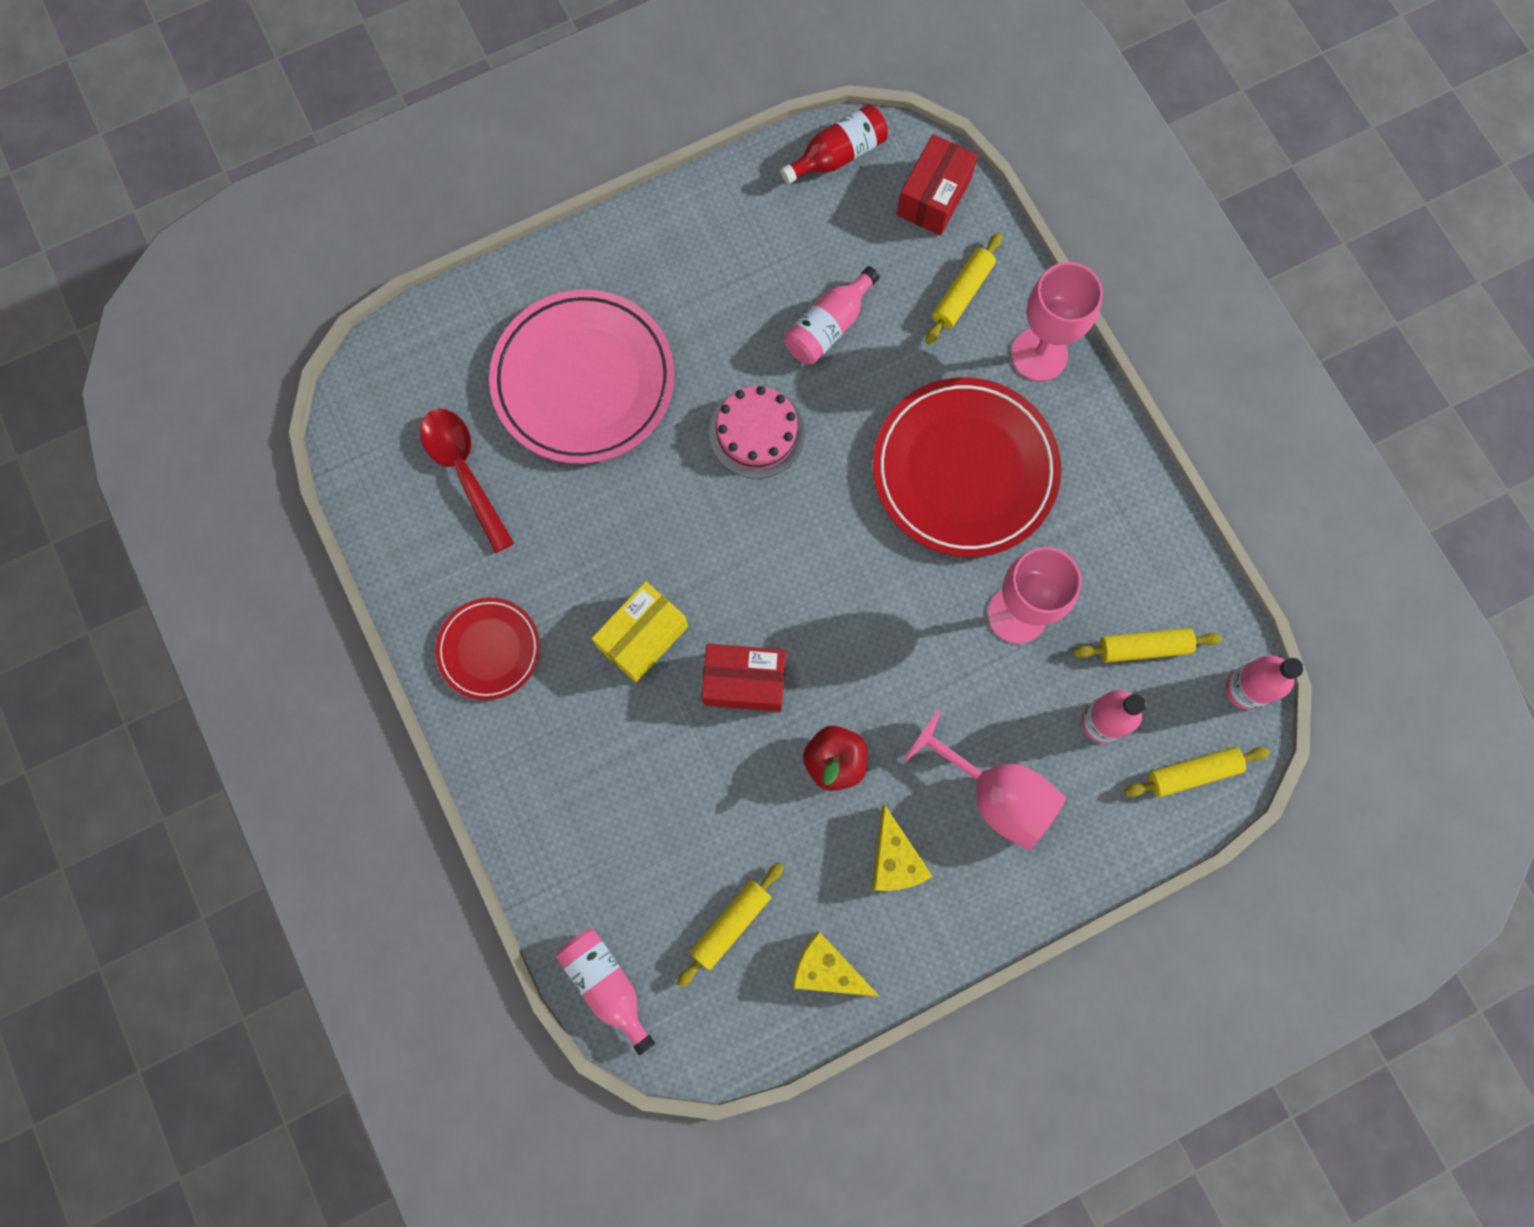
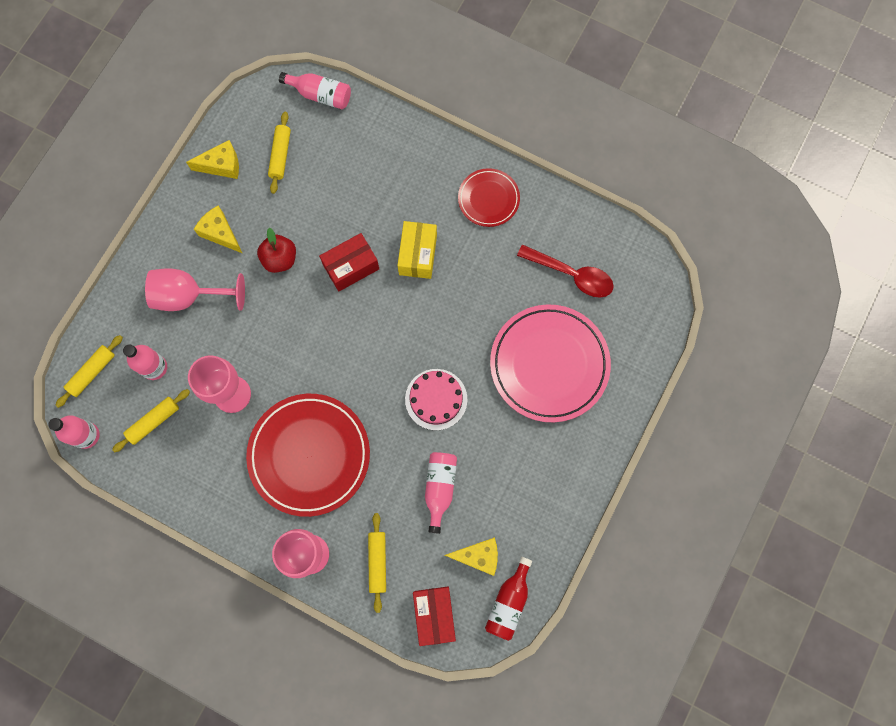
camera: 145 degrees right, 0 degrees up
(838, 224) = (478, 556): none -> yellow cheese

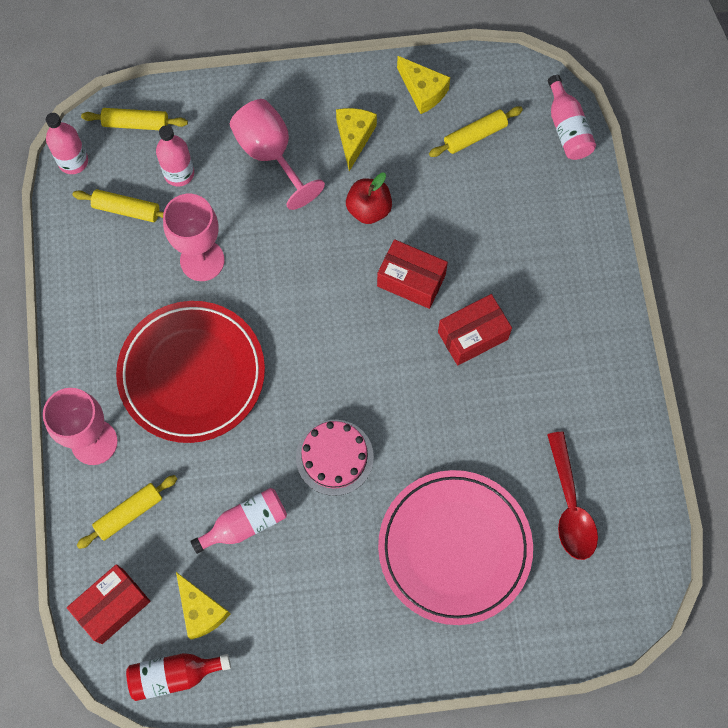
camera: 55 degrees right, 5 degrees down
(417, 255) = (472, 335): yellow box -> red box
(488, 199) = (587, 364): red plate -> none

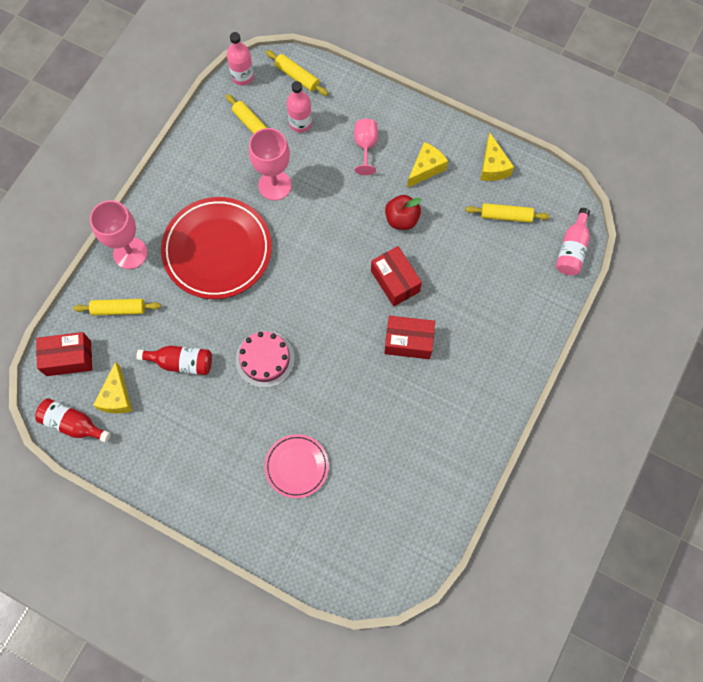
camera: 35 degrees right, 0 degrees up
(245, 523) = (181, 362): pink bottle -> red bottle
(271, 154) = (365, 146): pink goblet -> pink goblet, size x0.64
(454, 548) = (296, 466): pink plate -> pink plate, size x0.54
(570, 506) = (390, 492): red spoon -> none

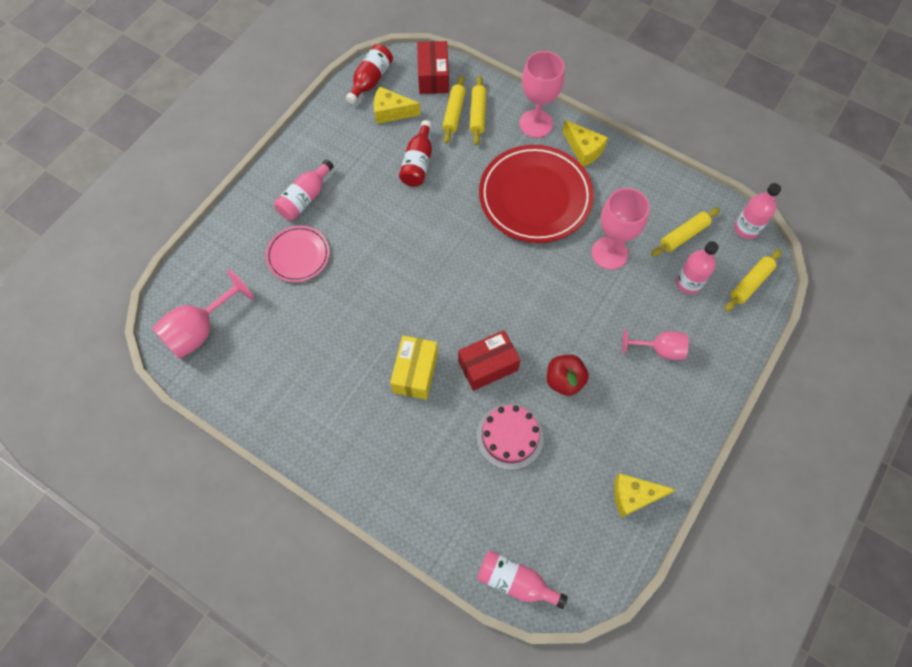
camera: 95 degrees right, 5 degrees down
(229, 471) = (305, 198): none -> pink bottle
(265, 359) = (412, 234): pink cake -> pink cake (509, 436)
(386, 549) = (200, 330): none -> pink goblet
(408, 341) = (415, 373): red box -> yellow box
(426, 168) = (630, 414): yellow cheese -> yellow cheese (583, 150)
(506, 216) = (565, 503): yellow rolling pin -> yellow rolling pin (454, 113)

